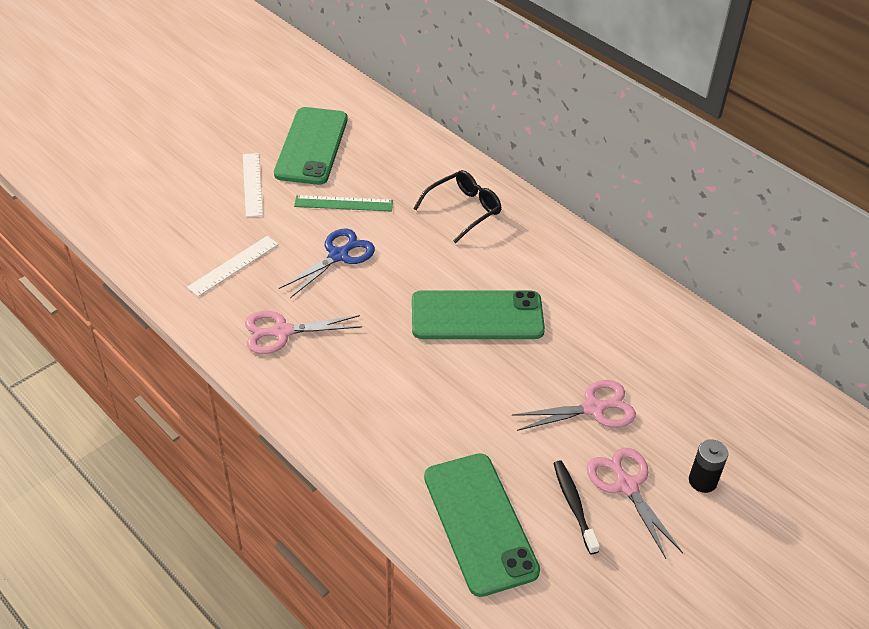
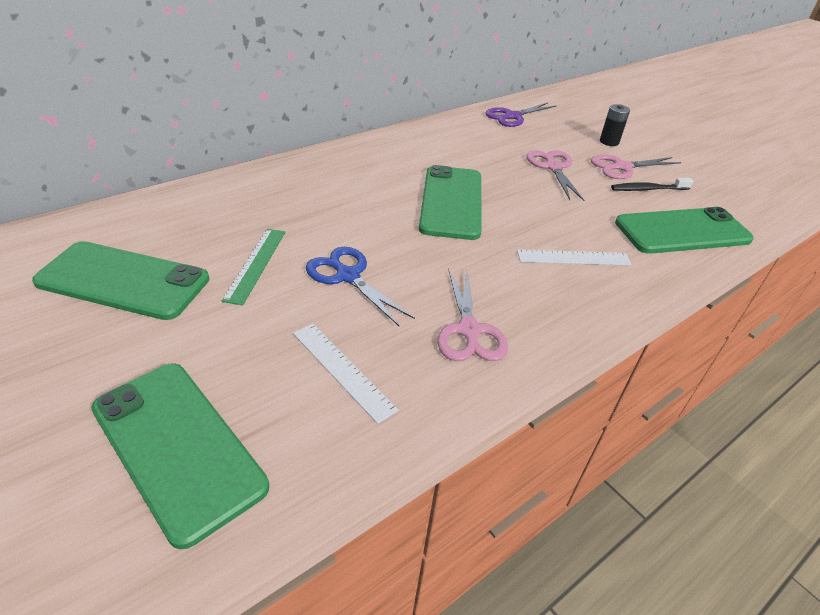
camera: 85 degrees left, 5 degrees down
(169, 207) = (178, 446): none -> green phone
(252, 184) = (173, 343): white ruler -> white ruler (573, 258)
(464, 210) = (301, 189): black glasses -> none
(730, 373) = (512, 116): none -> purple scissors

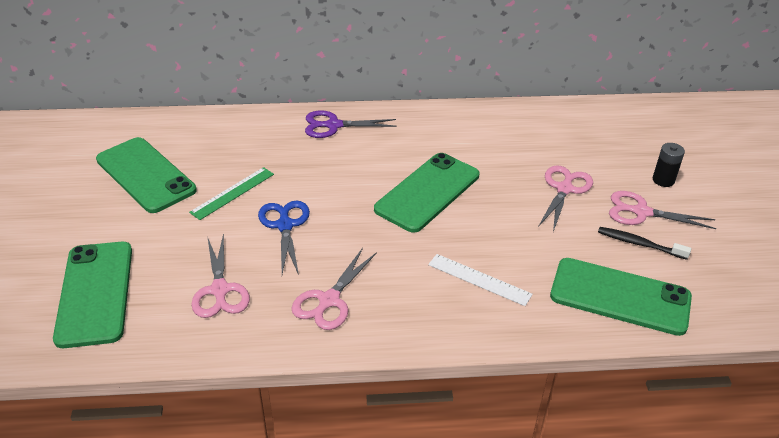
camera: 35 degrees right, 0 degrees up
(342, 370) = (220, 290): white ruler -> pink scissors
(512, 116) = (587, 121): purple scissors -> purple scissors (333, 125)

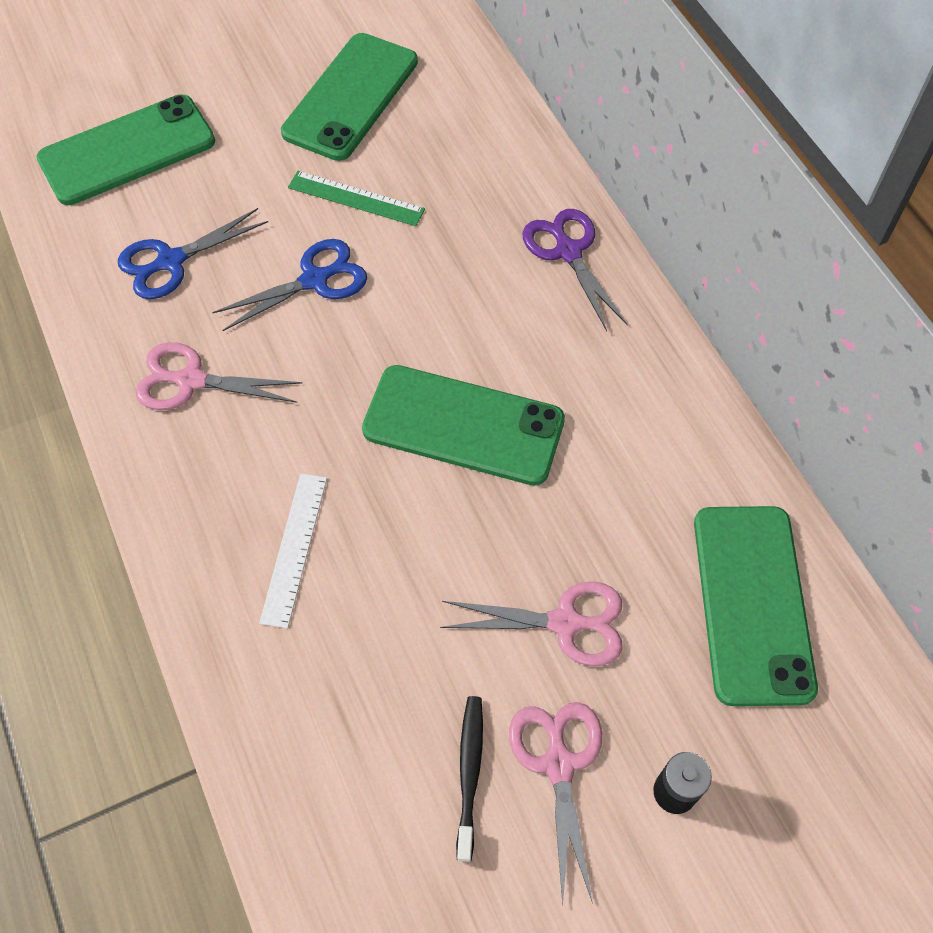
camera: 70 degrees right, 20 degrees up
(220, 290) = (171, 261): pink scissors -> blue scissors
(620, 297) = (327, 760): green phone -> green phone (752, 603)

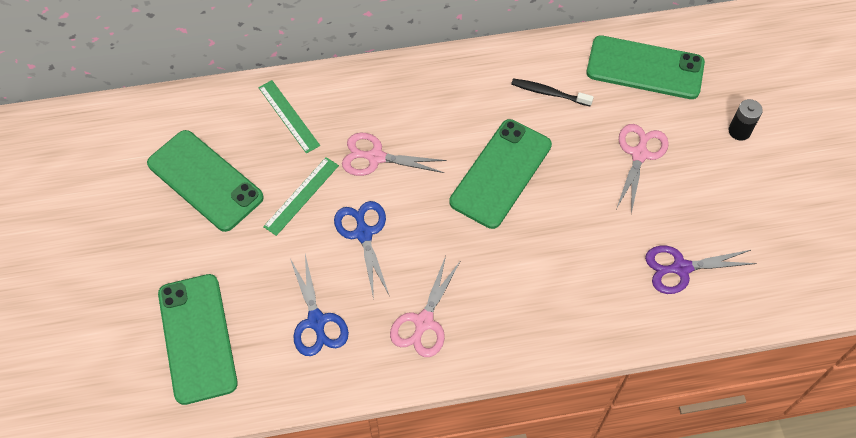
camera: 75 degrees left, 0 degrees up
(294, 548) = (563, 281): white ruler -> none
(469, 773) = (716, 219): black toothbrush -> black toothbrush (549, 93)
(478, 153) = (289, 116): none -> green ruler
(559, 764) = (717, 177): pink scissors -> pink scissors (376, 157)
(568, 252) = (389, 87): purple scissors -> purple scissors (681, 268)

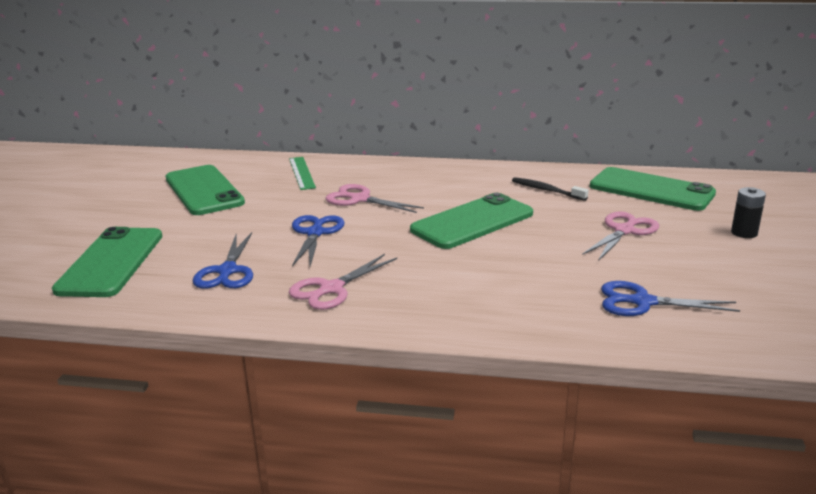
camera: 20 degrees right, 35 degrees down
(301, 196) = (277, 208): green ruler -> none
(681, 268) = (643, 302): purple scissors -> blue scissors

